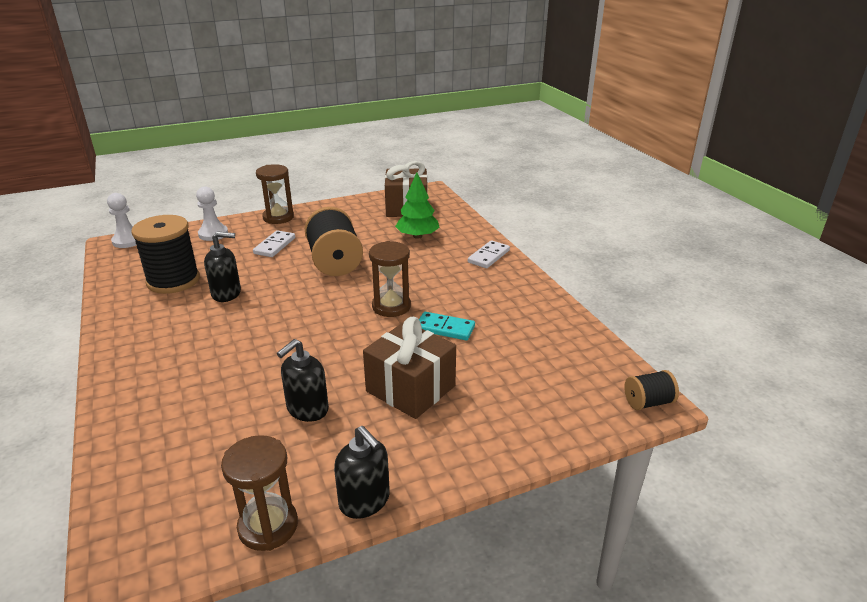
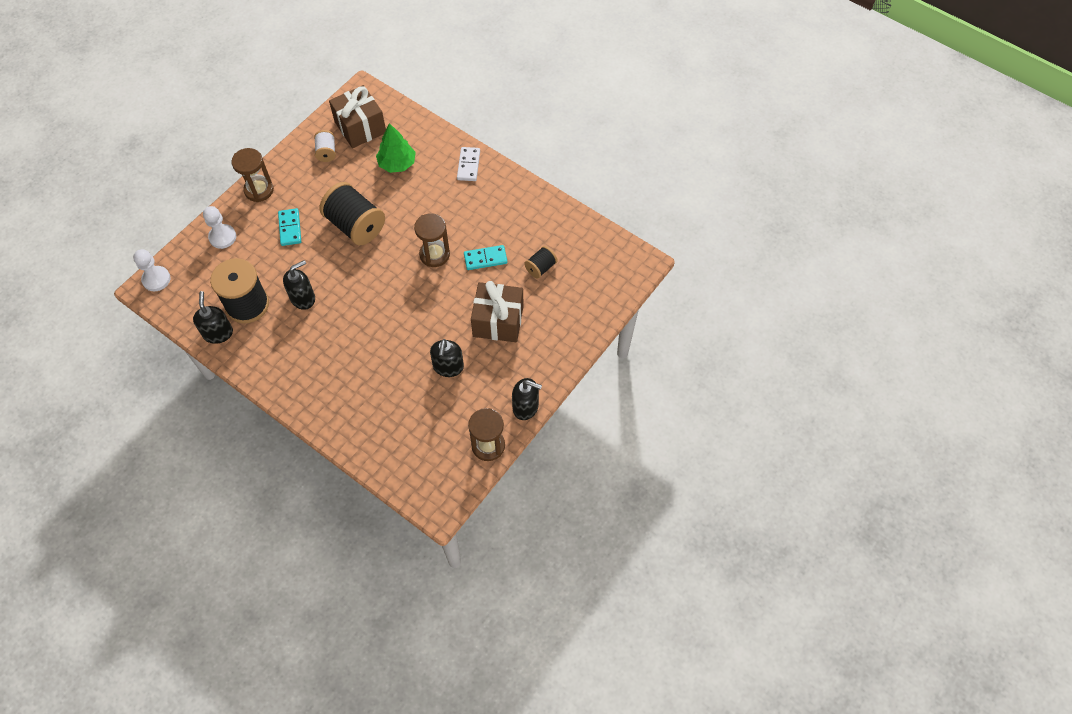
camera: 30 degrees left, 30 degrees up
(122, 290) = (218, 333): none -> black soap dispenser
(274, 246) = (290, 228): white domino -> turquoise domino
(361, 213) = (326, 152): none -> white spool
(648, 402) = (638, 264): black spool -> black spool (540, 268)

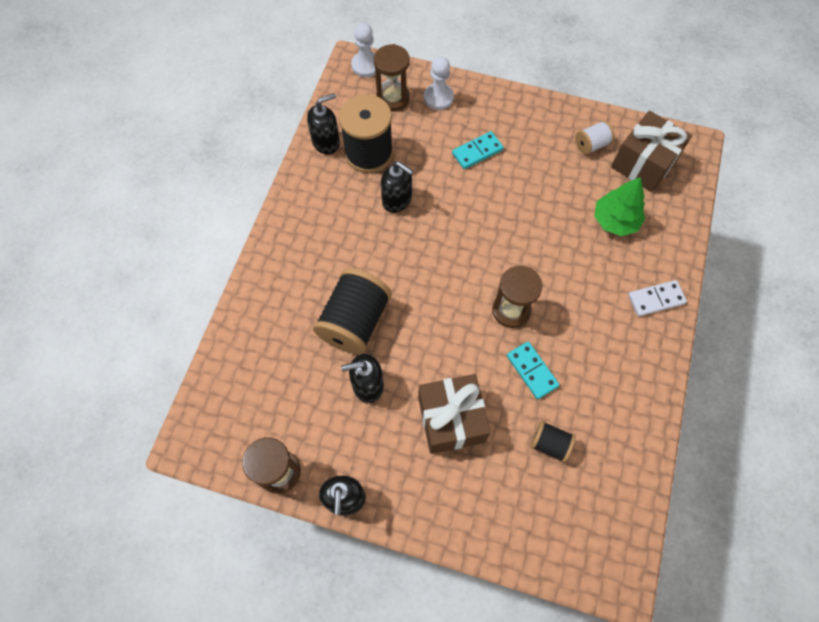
camera: 70 degrees right, 5 degrees up
(259, 190) = (510, 104): brown hourglass -> brown hourglass (393, 98)
(356, 225) = (511, 212): black spool -> black spool (355, 322)

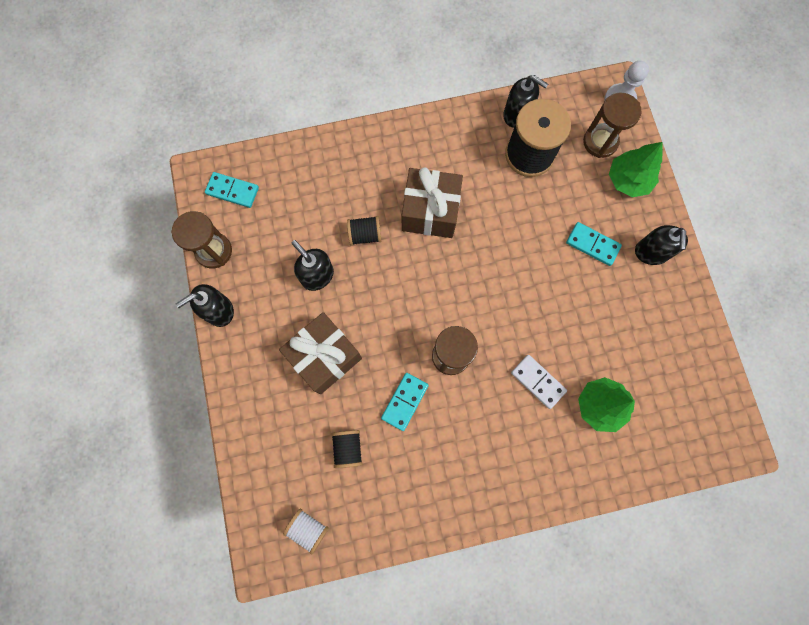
camera: 60 degrees right, 10 degrees up
(228, 420) = (232, 191): none -> turquoise domino
(355, 322) = (365, 235): black spool -> black spool, size x0.50
(397, 200) = (498, 204): black soap dispenser -> black soap dispenser (651, 252)
(438, 98) = (628, 180): white pawn -> green tree
(591, 145) = (671, 344): white spool -> white spool (308, 528)
(643, 163) = (683, 404): brown gift -> brown gift (430, 212)
(656, 299) = (540, 480): white domino -> white domino (538, 381)

